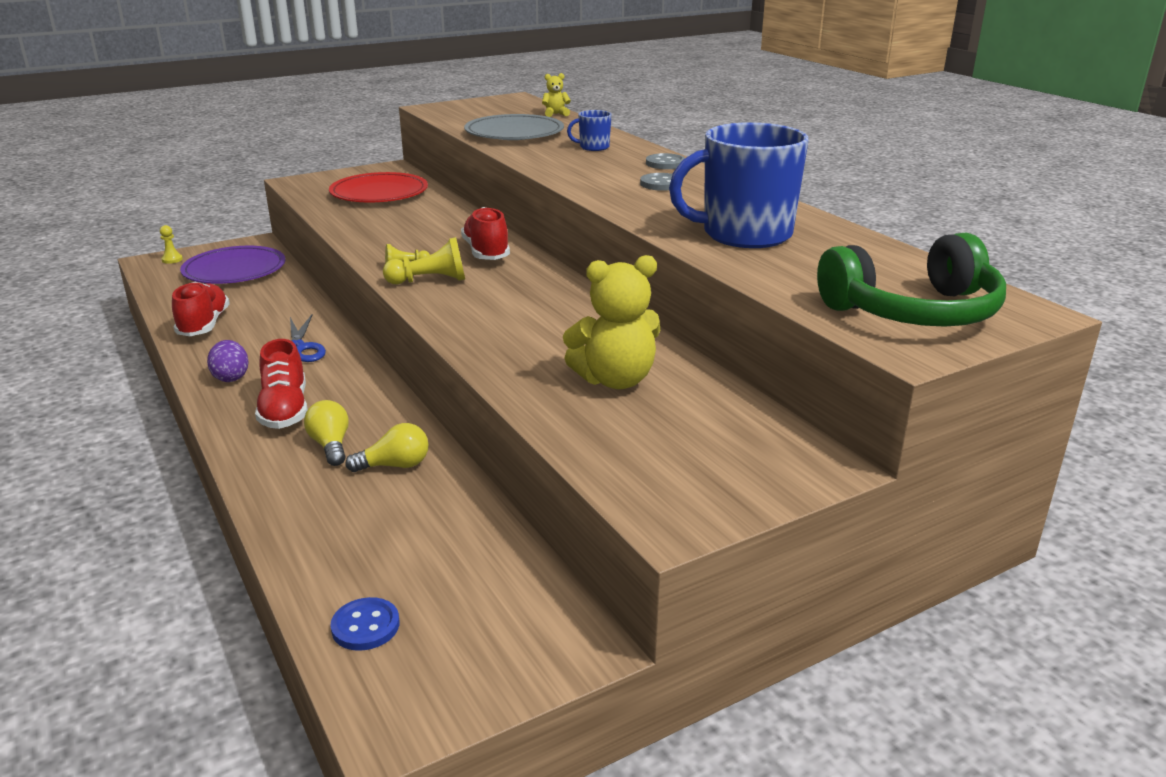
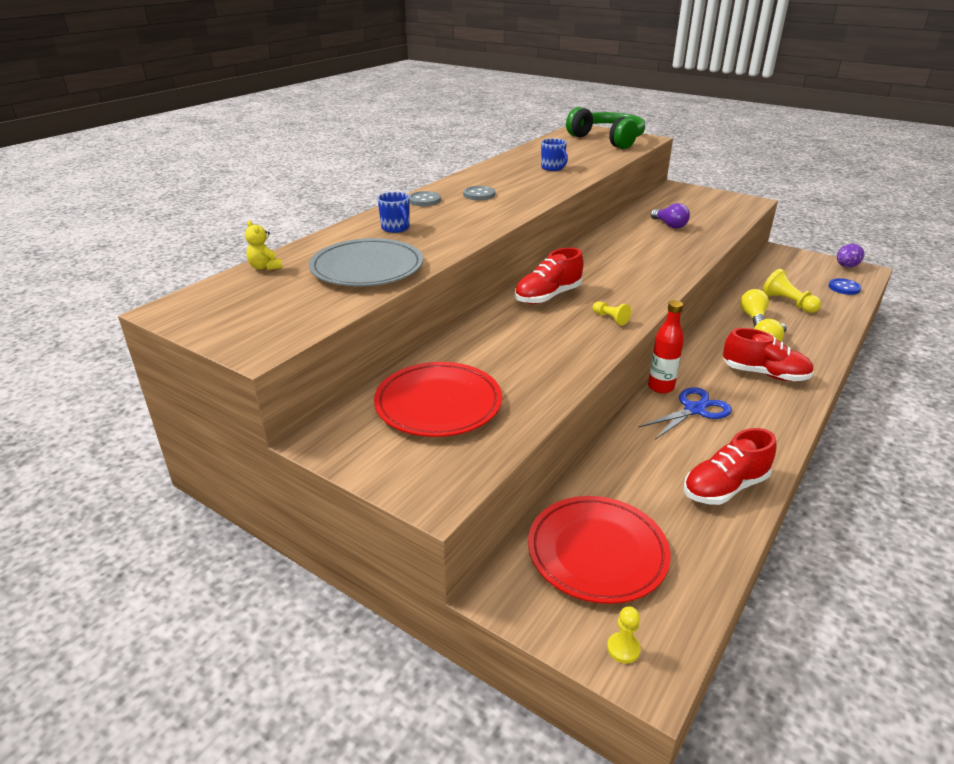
camera: 115 degrees left, 5 degrees up
(231, 377) = (767, 418): purple egg -> purple egg (846, 266)
(234, 270) = (597, 552): purple plate -> red plate
(285, 410) = (764, 374): red shoe -> red shoe turned 60 degrees clockwise
(349, 346) = (660, 387): none -> red bottle
(395, 465) = (753, 317): yellow light bulb -> yellow light bulb turned 45 degrees clockwise
(430, 281) = (624, 300): yellow pawn -> yellow pawn (788, 303)
(615, 380) = (669, 225): yellow teddy bear -> purple light bulb
(744, 234) = (552, 168): blue mug -> blue mug, size x0.44

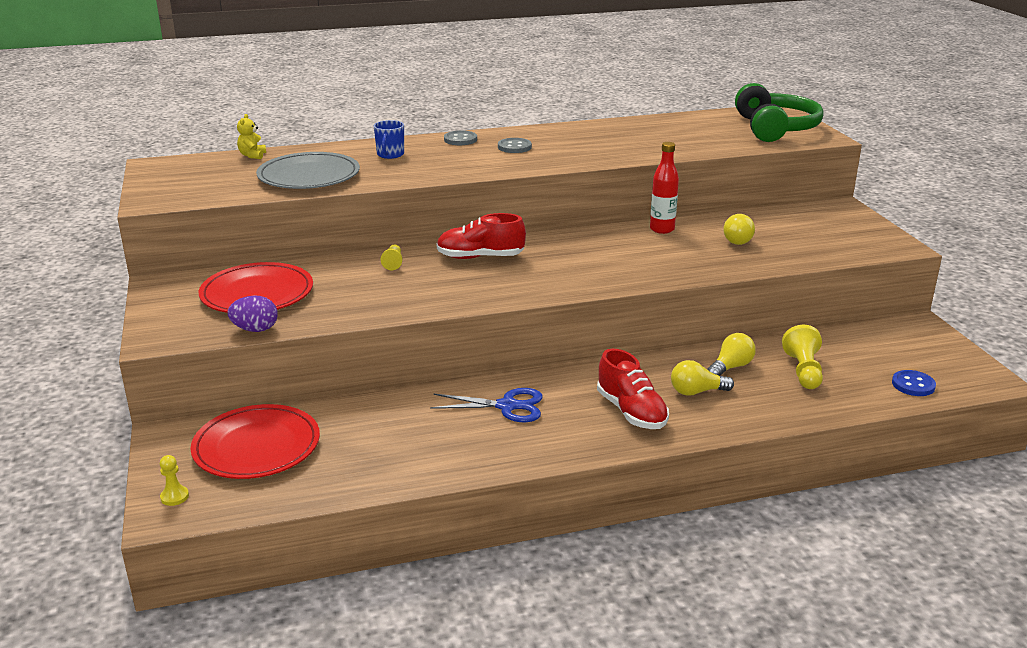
camera: 40 degrees right, 5 degrees down
(552, 168) = (640, 141): blue mug -> none
(610, 318) = (492, 291): yellow pawn -> yellow pawn (393, 263)
(660, 387) = (514, 379): red bottle -> red bottle (662, 229)
(669, 225) = (737, 239): purple light bulb -> yellow light bulb
(725, 487) = (416, 461): red shoe -> none
(846, 266) = (973, 368): purple egg -> purple egg (255, 329)

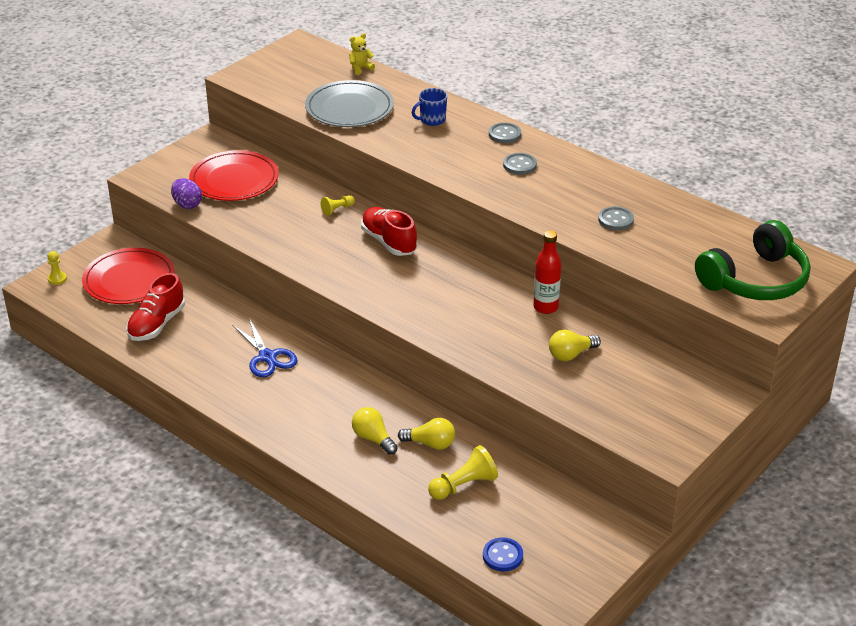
camera: 55 degrees right, 10 degrees up
(631, 412) = (313, 417): red shoe -> red shoe (157, 324)
(641, 141) = (615, 220): none -> grey button

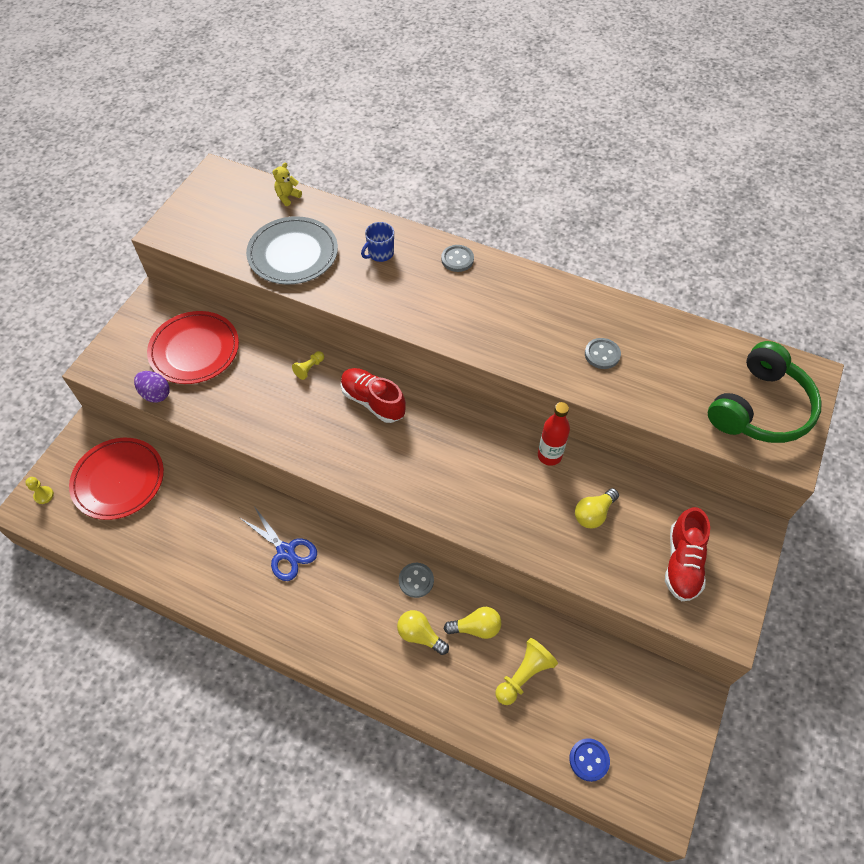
camera: 15 degrees left, 20 degrees up
(157, 324) = (163, 533): red shoe -> red shoe (682, 563)
(519, 165) = (485, 298): grey button -> grey button (416, 580)

